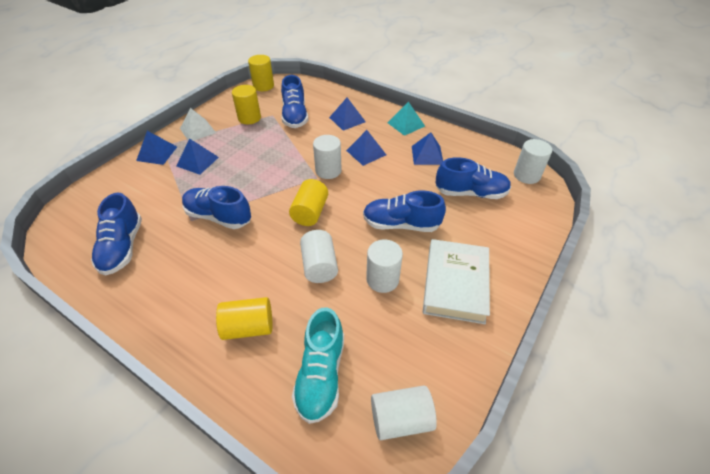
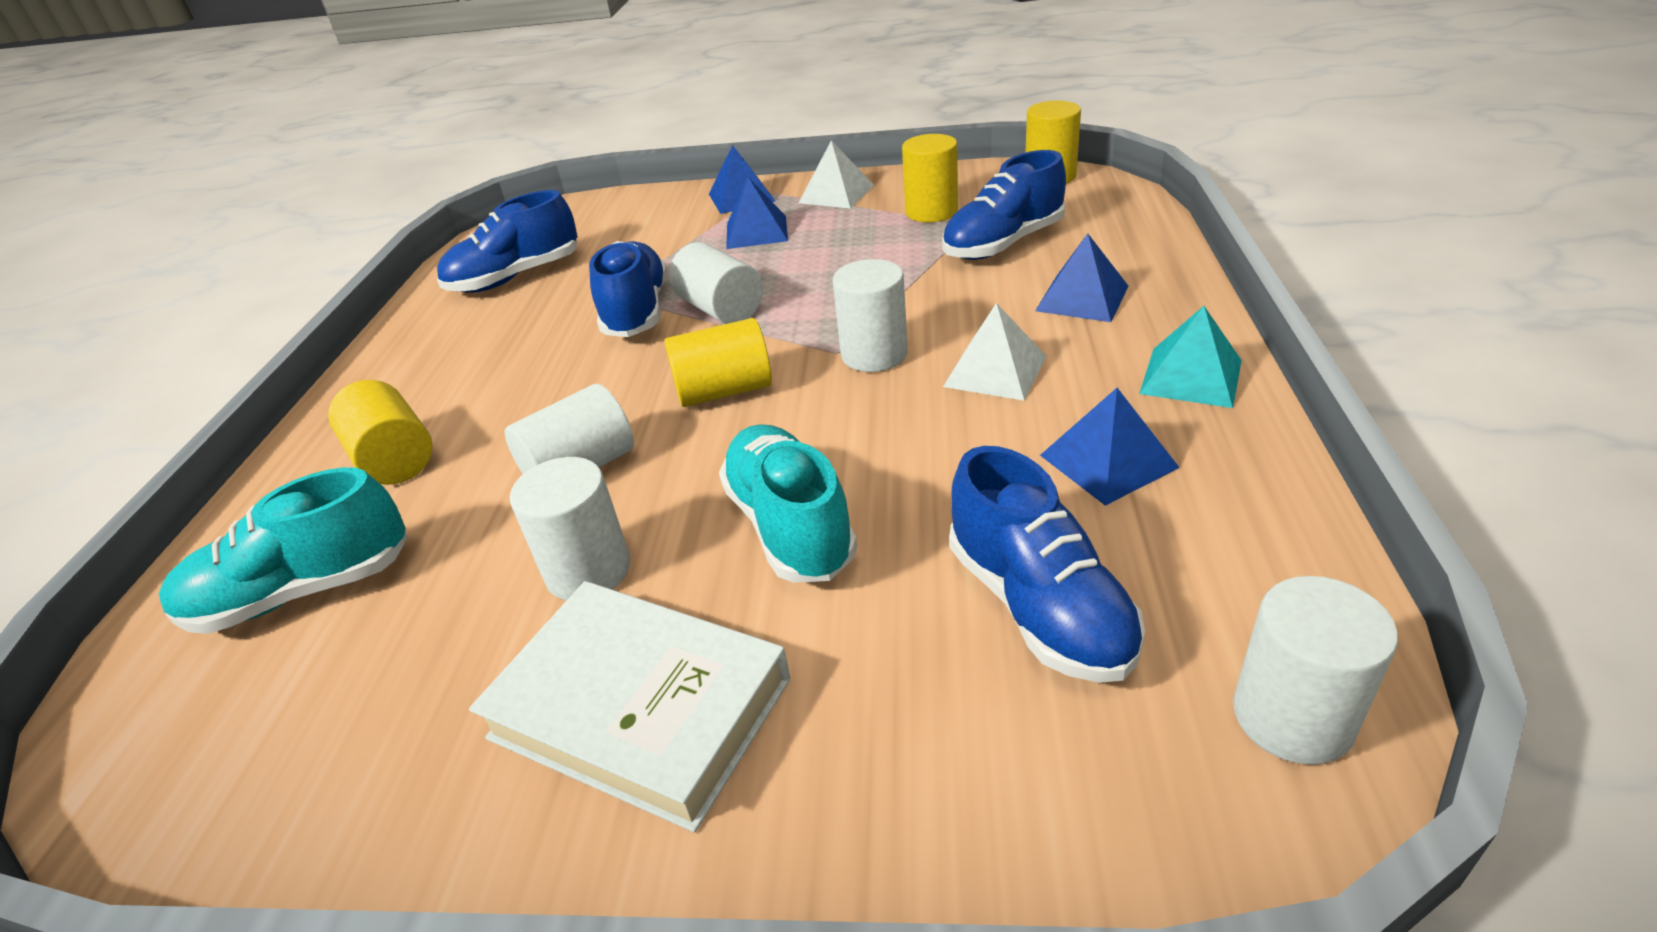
camera: 65 degrees right, 10 degrees down
(366, 152) = (995, 371): blue pyramid -> white pyramid
(401, 224) = (789, 526): blue shoe -> turquoise shoe
(401, 419) = (201, 761): white cylinder -> white cylinder (720, 309)
(455, 284) = (640, 708): white book -> white book turned 45 degrees clockwise

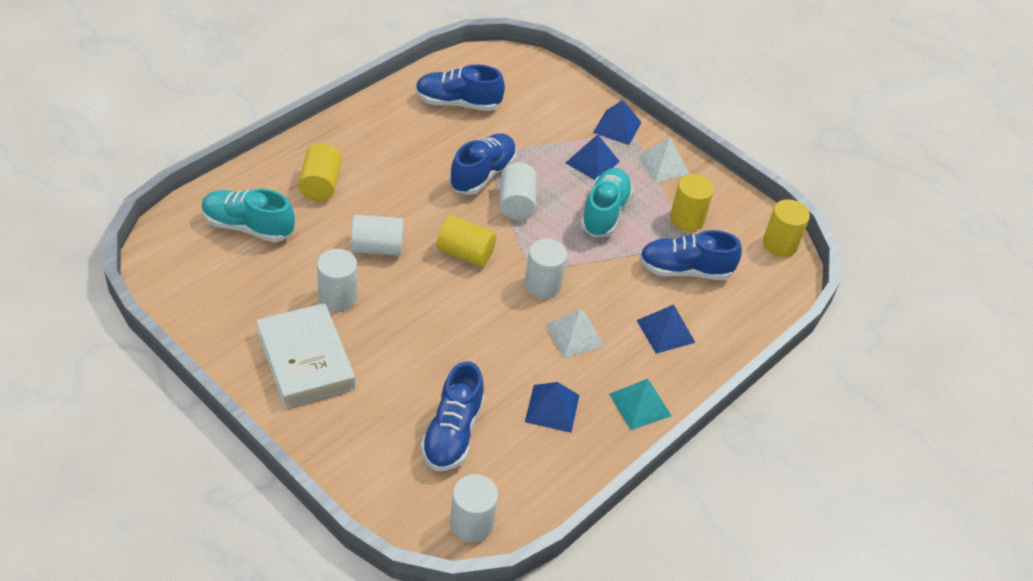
camera: 30 degrees right, 10 degrees up
(789, 526) = (416, 336): turquoise shoe -> turquoise shoe (604, 212)

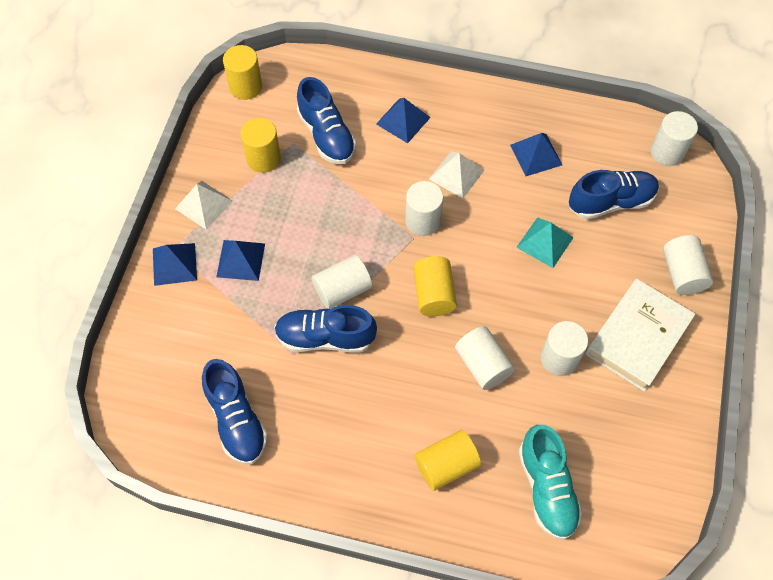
camera: 115 degrees left, 15 degrees up
(332, 436) = (682, 273): none -> white cylinder
(604, 212) = (302, 219): turquoise shoe -> none
(640, 405) = (486, 106): turquoise pyramid -> turquoise pyramid (545, 242)

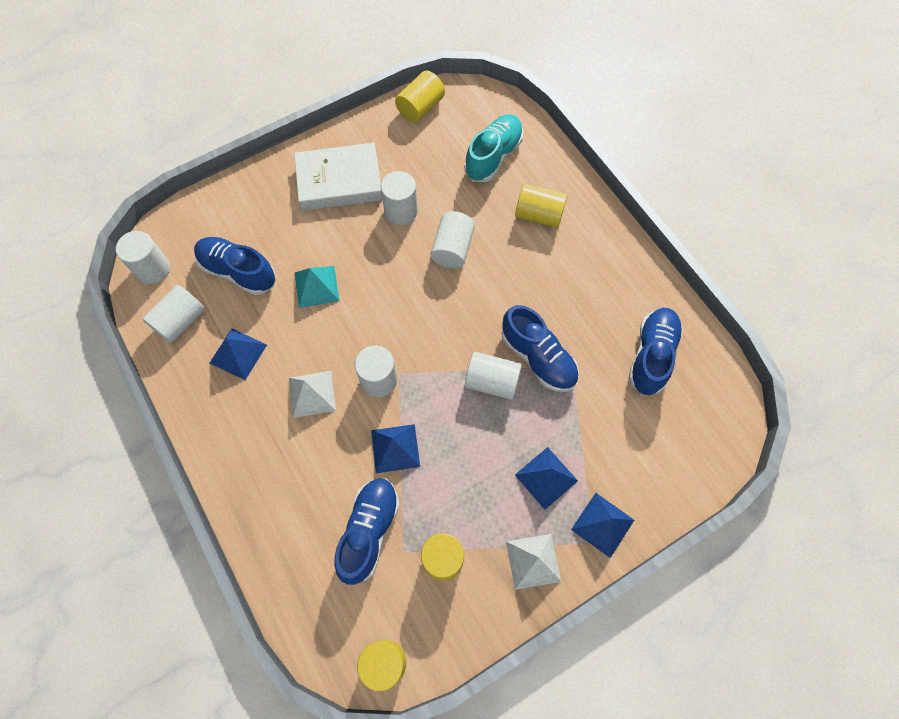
camera: 135 degrees left, 5 degrees up
(403, 120) = (295, 483): blue pyramid -> blue pyramid (395, 448)
(434, 294) = (432, 320): yellow cylinder -> yellow cylinder (420, 107)
(682, 273) = (261, 190): white cylinder -> white cylinder (180, 321)

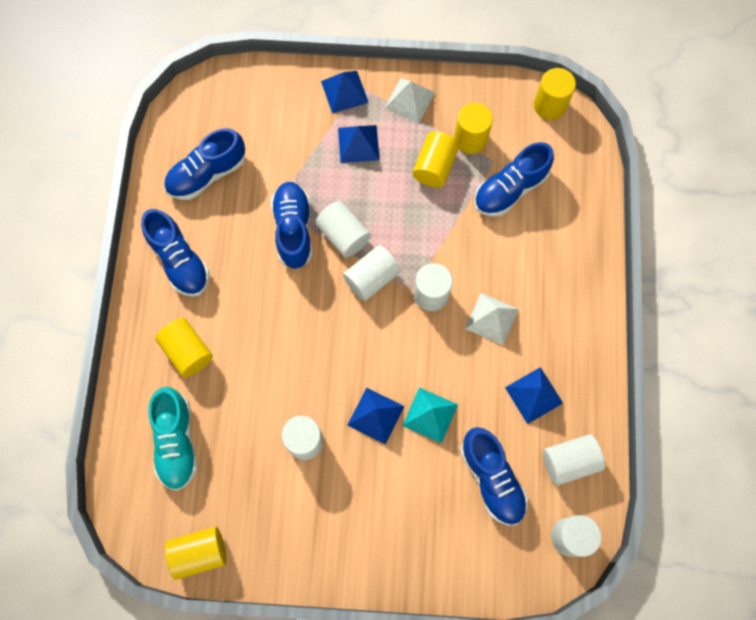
camera: 145 degrees left, 5 degrees up
(339, 181) = (339, 517): white book -> none
(395, 448) = (453, 234): blue pyramid -> blue pyramid (375, 415)
(452, 248) = (287, 371): white cylinder -> white cylinder (372, 278)
(457, 504) = (434, 167): none -> yellow cylinder
(493, 156) = (177, 442): turquoise shoe -> turquoise shoe turned 75 degrees counterclockwise
(606, 273) = (180, 261): none -> blue shoe

